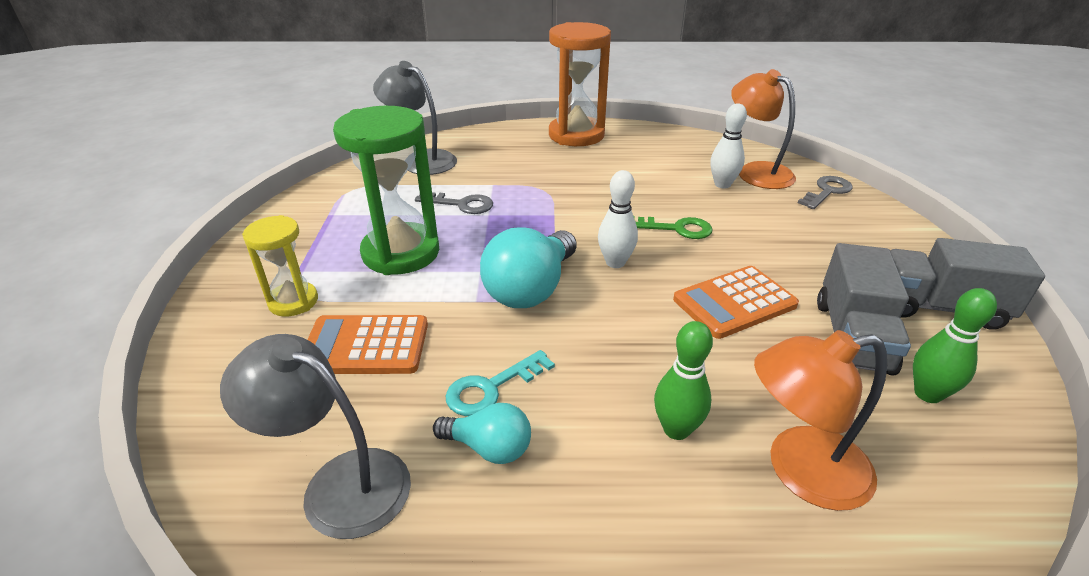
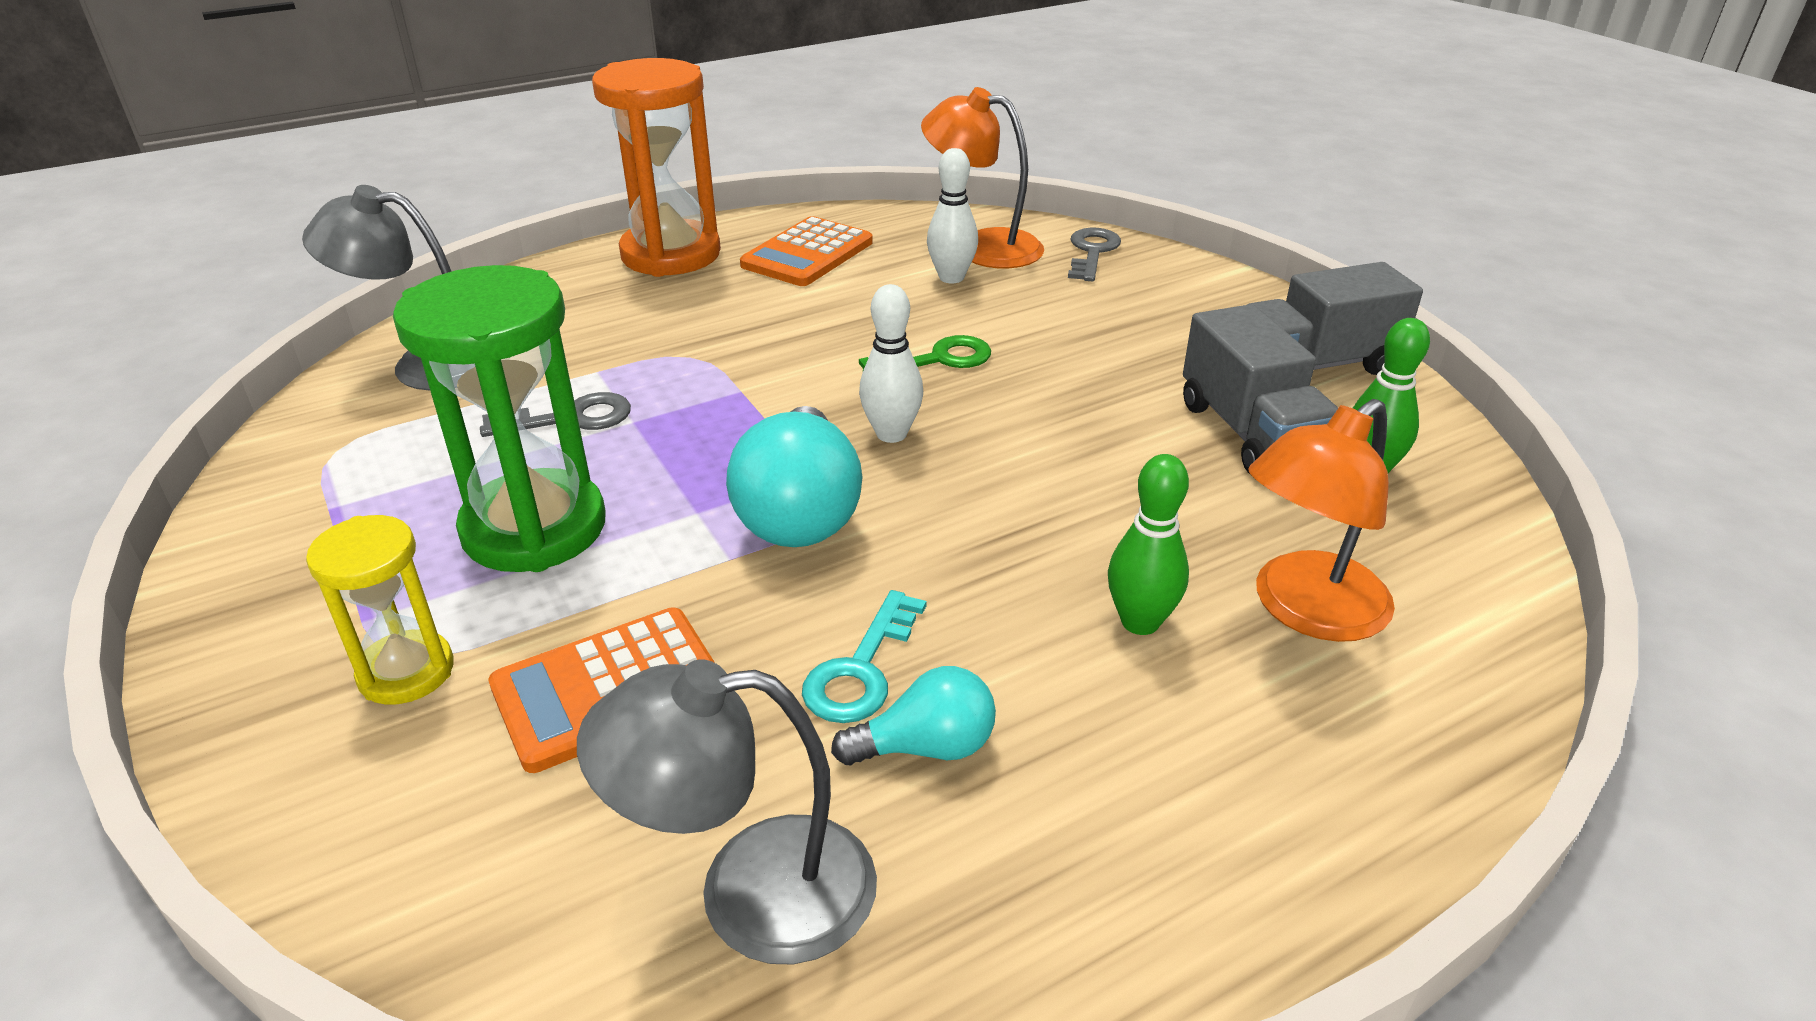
camera: 30 degrees left, 0 degrees up
(734, 302) = (1088, 437): orange calculator -> orange calculator (807, 254)

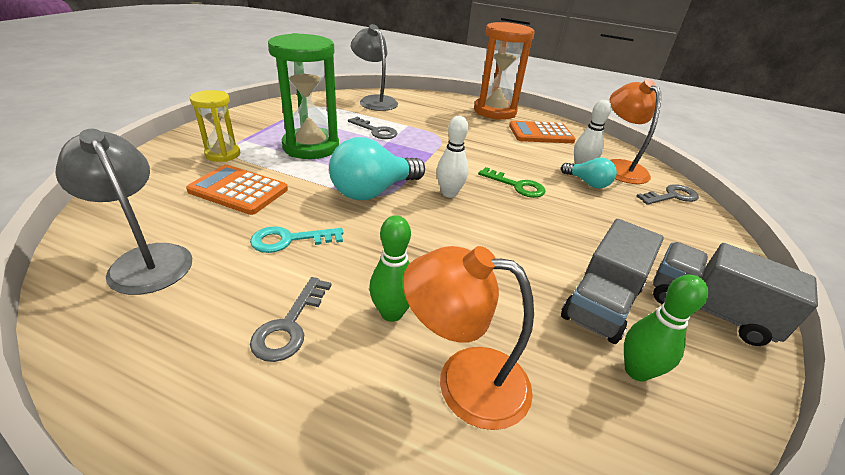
camera: 50 degrees right, 0 degrees up
(926, 747) = (252, 274): turquoise light bulb -> turquoise light bulb (587, 183)
(1092, 740) = (289, 326): none -> grey key

